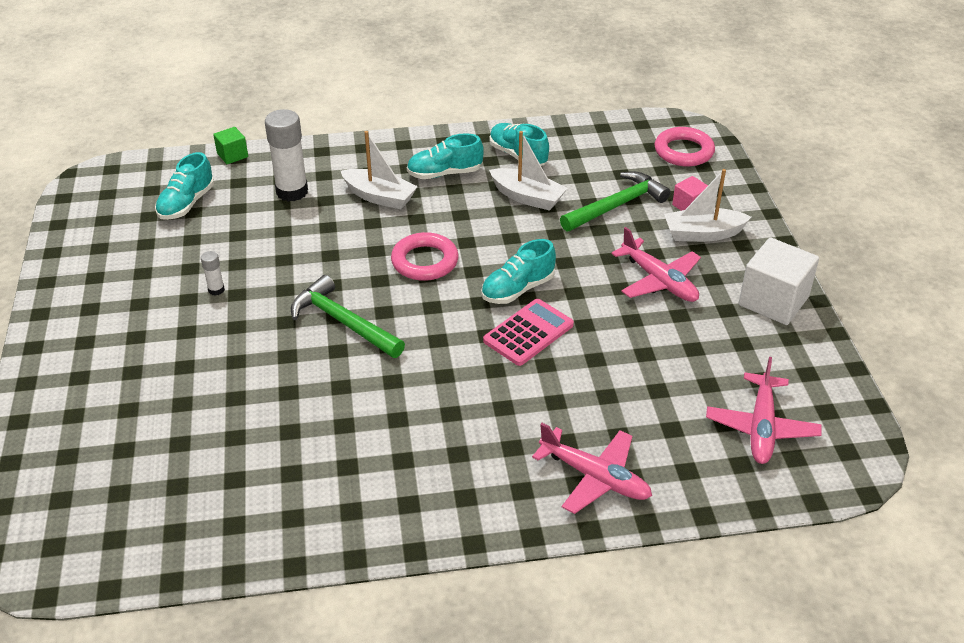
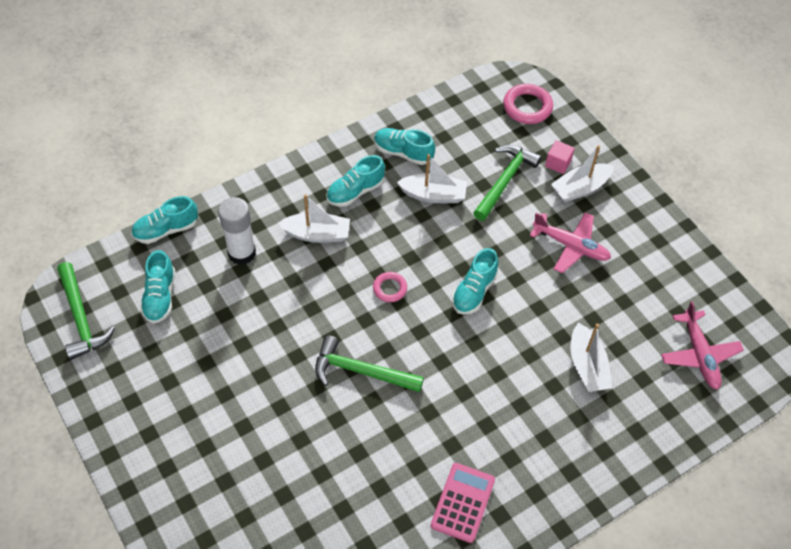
camera: 25 degrees left, 15 degrees up
(100, 200) = (81, 318): none -> green hammer
(216, 290) = (242, 377): white glue stick -> none
(232, 155) = (166, 230): green cube -> turquoise shoe
(425, 261) = (390, 288): pink ring -> pink ring, size x0.61
(528, 333) = (503, 330): pink calculator -> pink calculator (462, 502)
(595, 477) = (613, 441): pink plane -> none
(608, 395) = (587, 366): none -> white boat
(773, 301) = (657, 237): white cube -> none

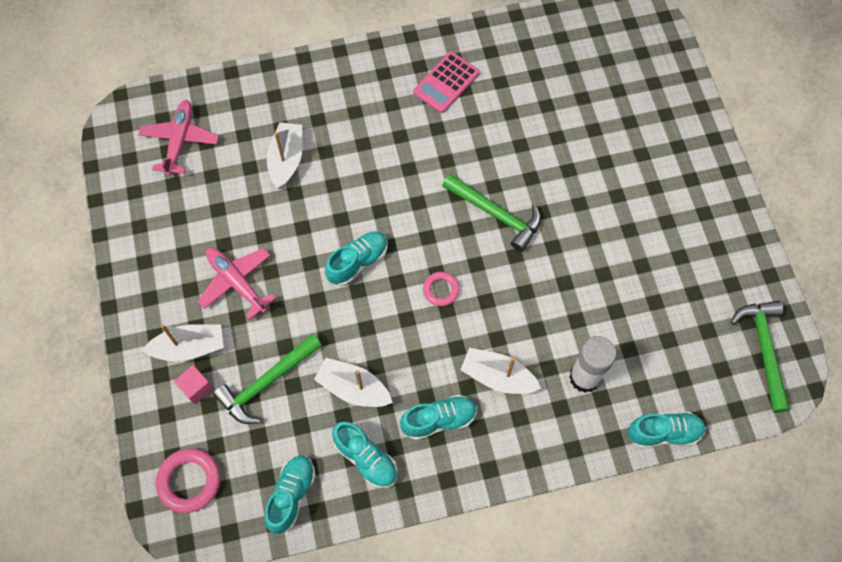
camera: 160 degrees left, 10 degrees up
(160, 296) = (679, 350): turquoise shoe -> turquoise shoe (291, 495)

